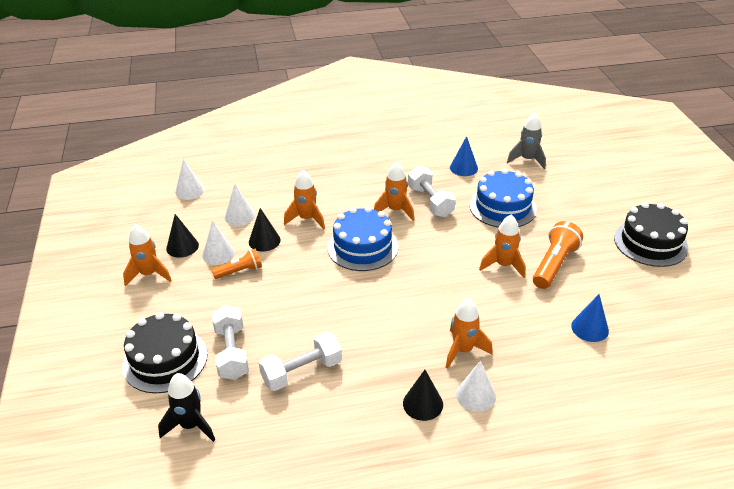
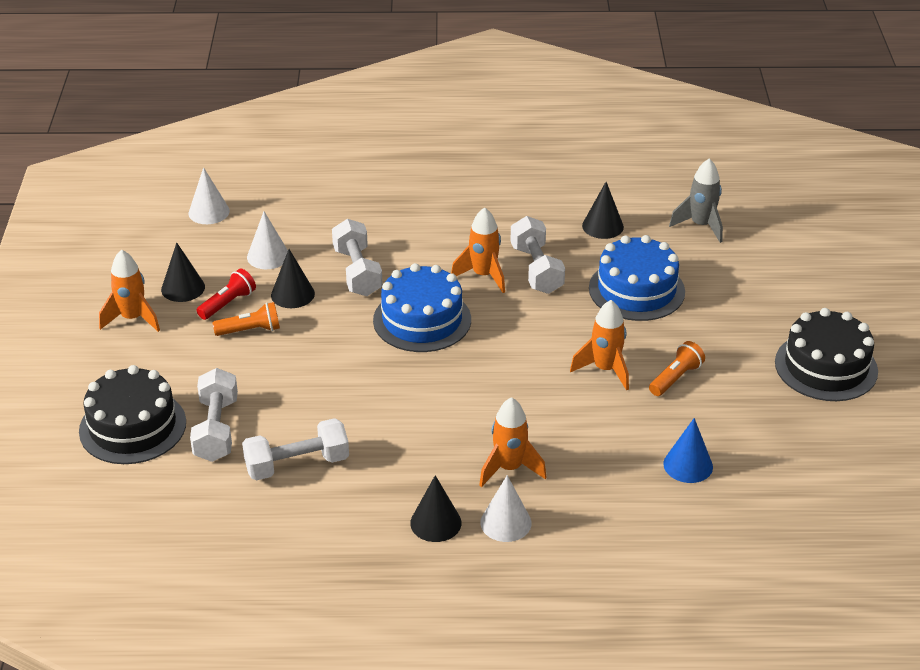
camera: 10 degrees right, 0 degrees up
(191, 425) = (148, 505): black rocket -> none
(218, 254) = (228, 303): white cone -> red flashlight
(306, 219) = (357, 272): orange rocket -> white dumbbell
(463, 168) = (602, 226): blue cone -> black cone
(554, 265) = (676, 378): orange flashlight -> orange flashlight, size x0.63

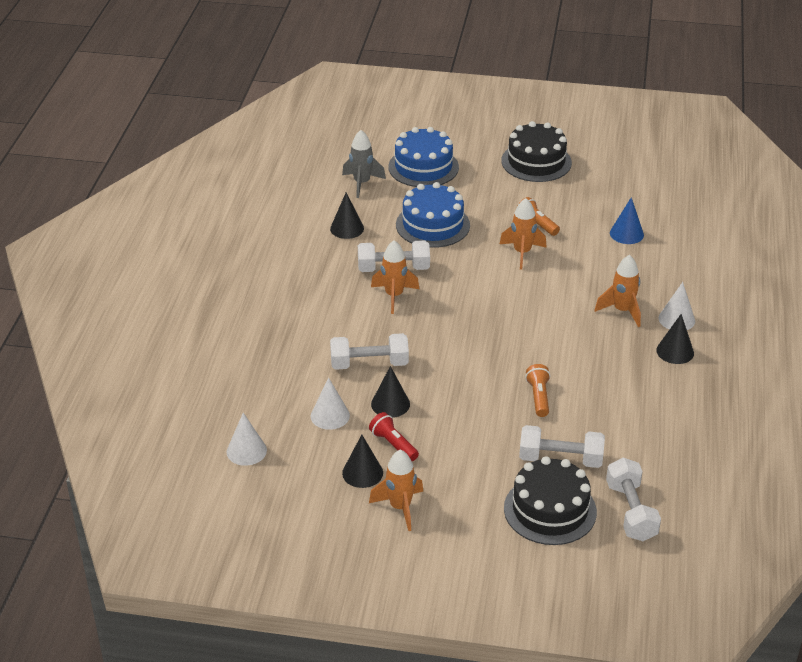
camera: 80 degrees left, 0 degrees up
(250, 330) = (434, 432): orange flashlight -> orange flashlight (538, 397)
(297, 464) = (607, 416): white dumbbell -> white dumbbell (631, 511)
(422, 320) = (443, 334): blue cake -> blue cake (423, 167)

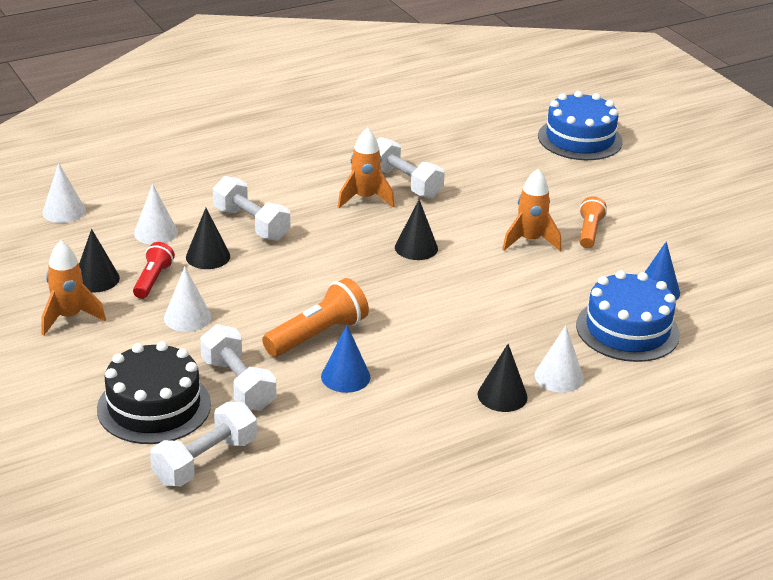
camera: 50 degrees right, 5 degrees down
(347, 228) = (428, 138): black cone -> black cone (416, 248)
(362, 183) = (505, 119): grey rocket -> none
(432, 225) = (499, 177): blue cake -> blue cake (627, 330)
(458, 448) = (187, 317): none -> white cone
(536, 162) = (690, 193): black cake -> none
(538, 397) = (318, 335): orange flashlight -> orange flashlight, size x1.59
(596, 407) = (345, 376): none -> blue cone
(622, 311) = (523, 335): orange rocket -> none

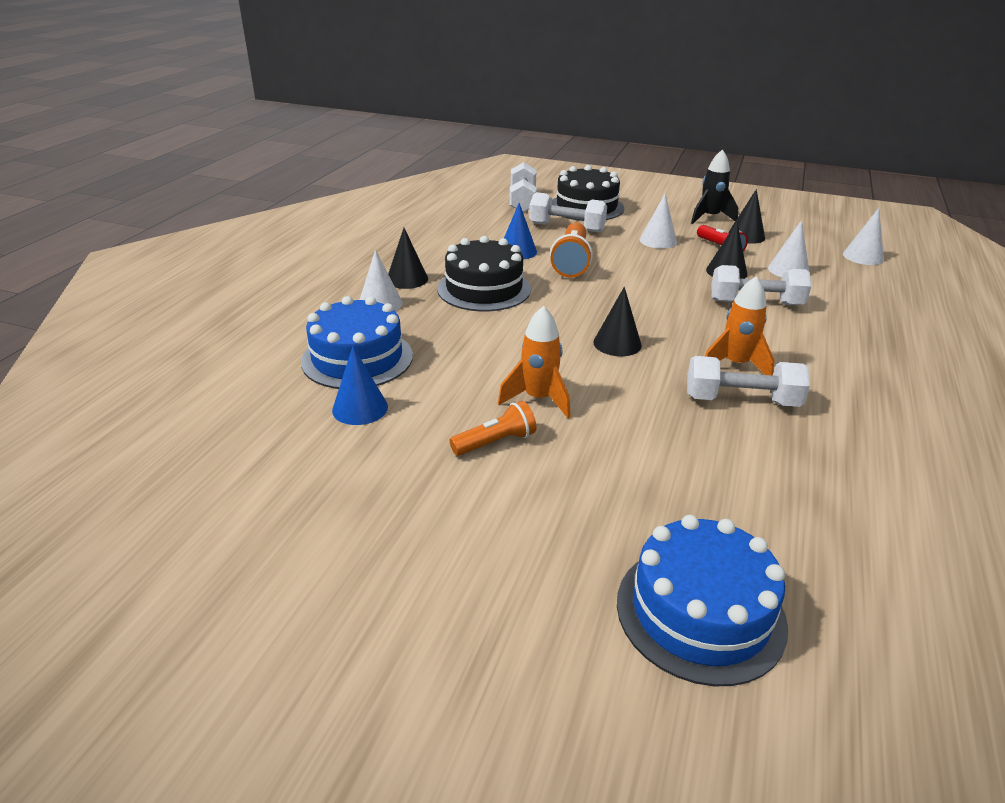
camera: 140 degrees right, 0 degrees up
(69, 317) = (710, 218): orange rocket -> black rocket
(445, 346) = (484, 289): none -> black cake
(589, 232) = (496, 442): orange flashlight -> orange flashlight turned 90 degrees counterclockwise

